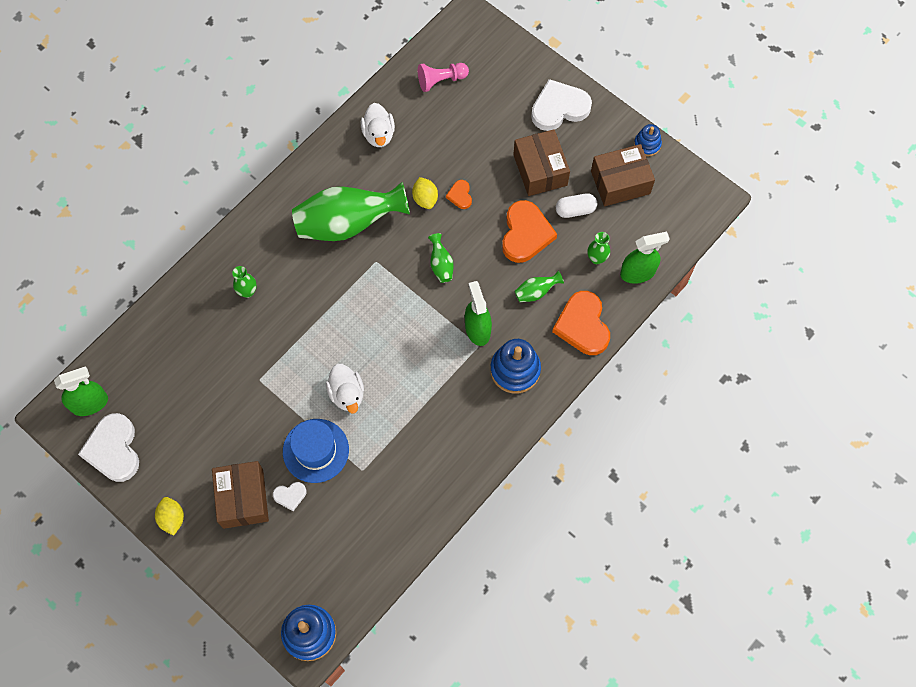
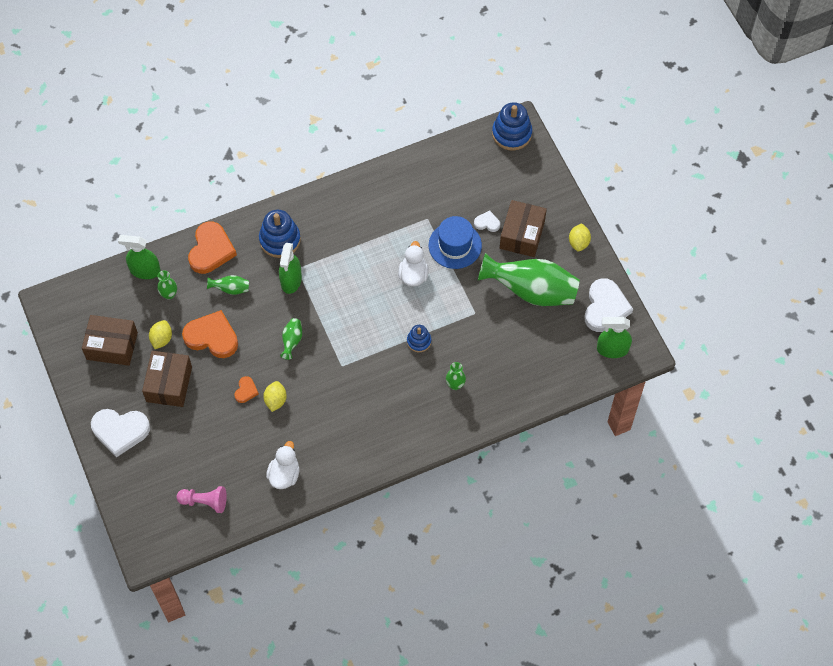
camera: 155 degrees left, 5 degrees down
(348, 223) = (349, 406): green vase -> green vase (531, 291)
(525, 234) = (212, 337): orange heart -> orange heart turned 75 degrees clockwise
(575, 210) = (161, 339): white capsule -> yellow lemon
(647, 144) = (70, 368): blue stacking toy -> blue stacking toy (419, 341)

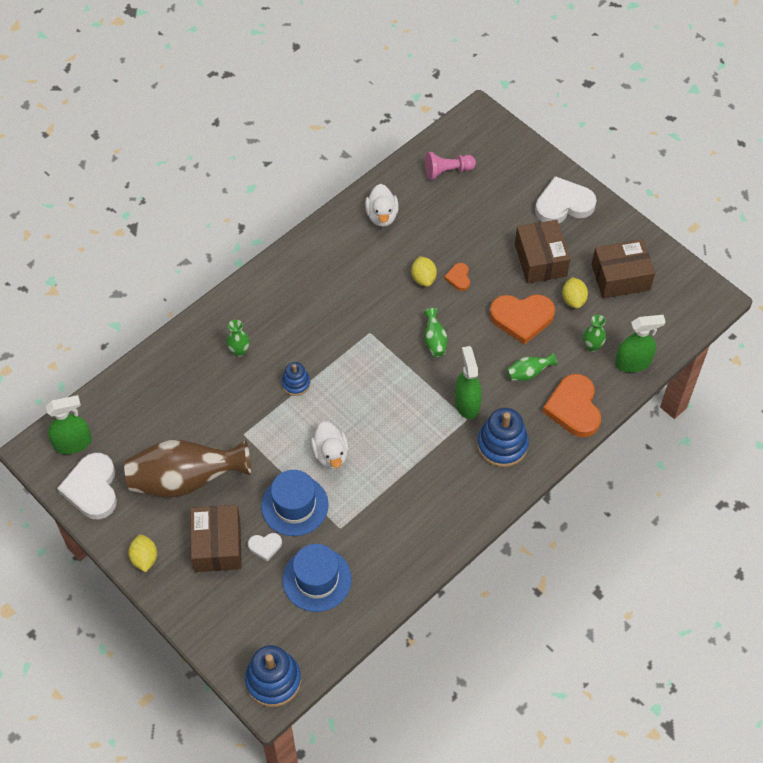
camera: 160 degrees right, 5 degrees down
(458, 188) = (317, 579): none -> blue hat
(531, 291) = (185, 480): green vase -> brown vase

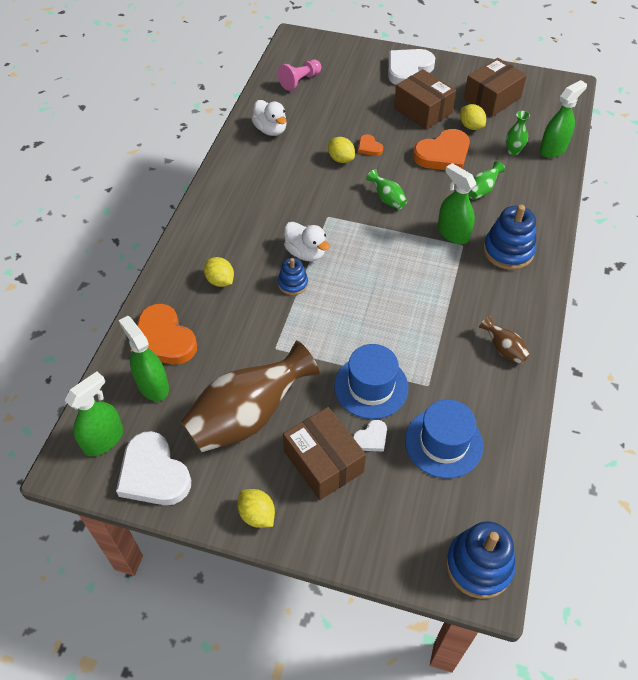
camera: 30 degrees left, 5 degrees down
(132, 418) = (153, 385): none -> green spray bottle
(239, 351) = (220, 281): green vase -> yellow lemon
(330, 454) = (370, 327): white duck -> white duck (306, 253)
(425, 530) = (503, 349): none -> brown vase
(574, 408) = (539, 199): orange heart -> orange heart (163, 339)

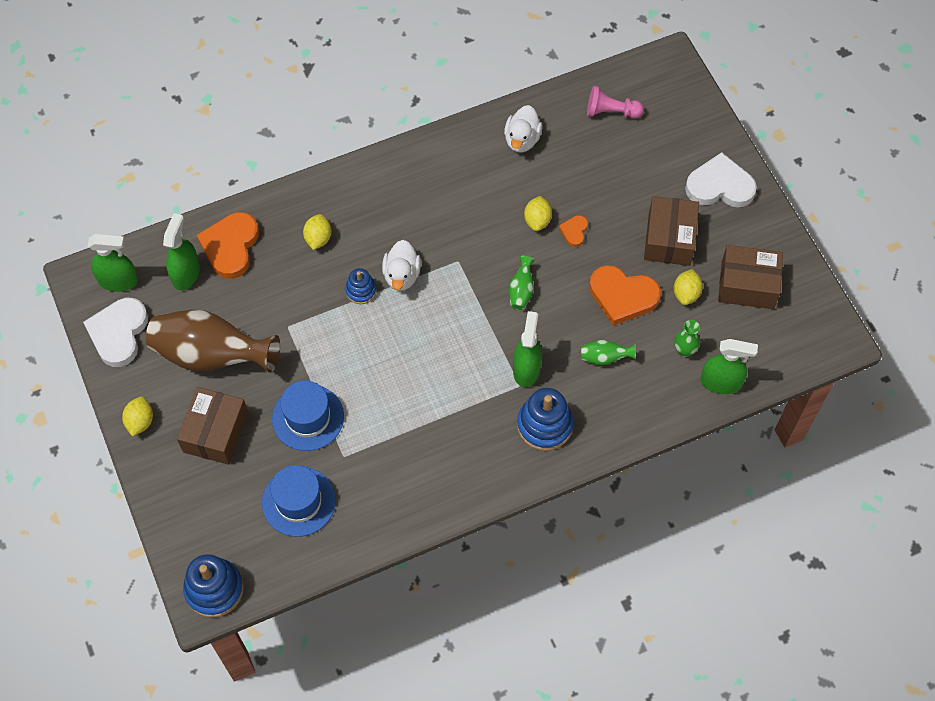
camera: 50 degrees right, 10 degrees up
(371, 438) = (262, 450): white heart -> none
(503, 349) = (427, 488): brown vase -> none

